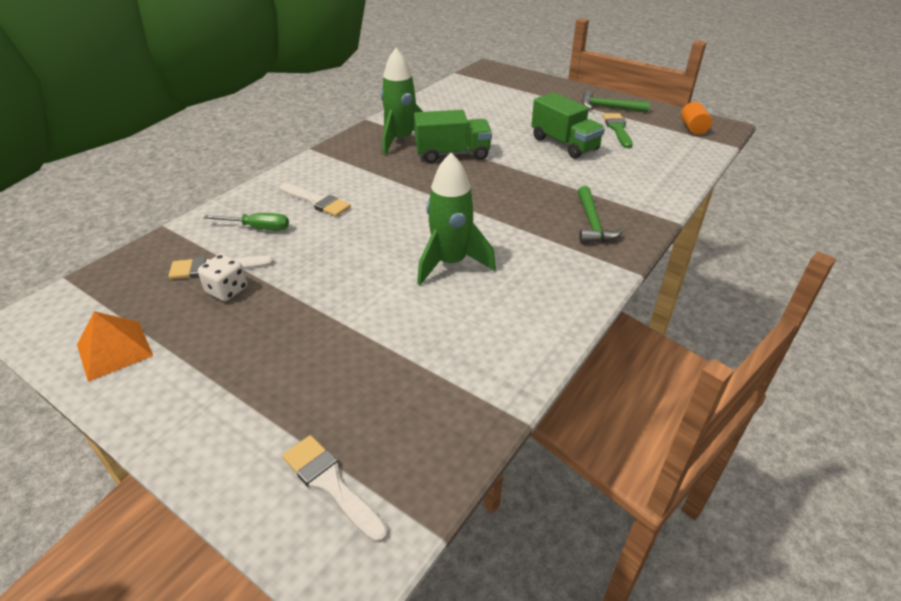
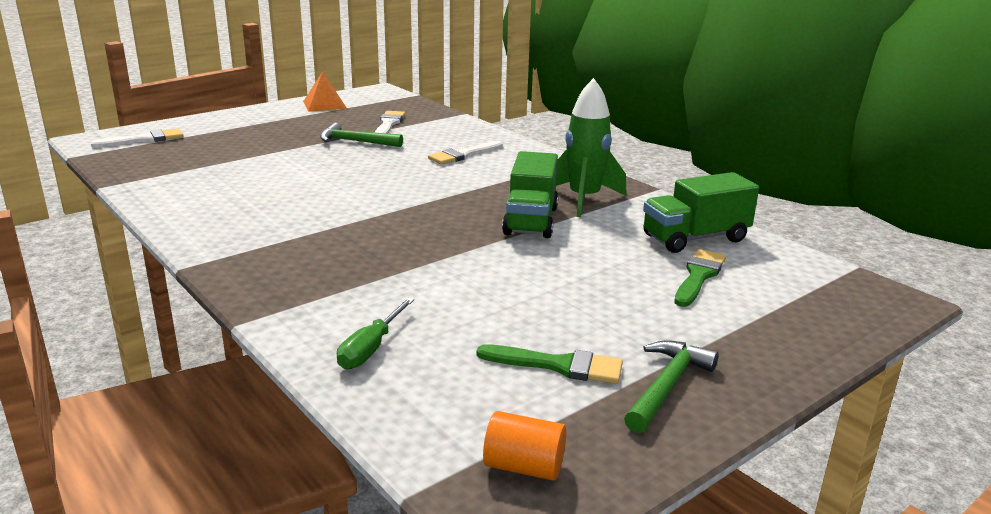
camera: 105 degrees right, 15 degrees down
(227, 290) = (356, 126): white dice -> none
(258, 228) = (435, 136): green screwdriver -> green screwdriver (371, 348)
(450, 263) = (306, 190): green rocket -> none
(496, 104) = (699, 276): none -> green brush
(564, 144) = (521, 299): green truck -> green truck (695, 238)
(592, 223) = (297, 267): green hammer -> green hammer (356, 142)

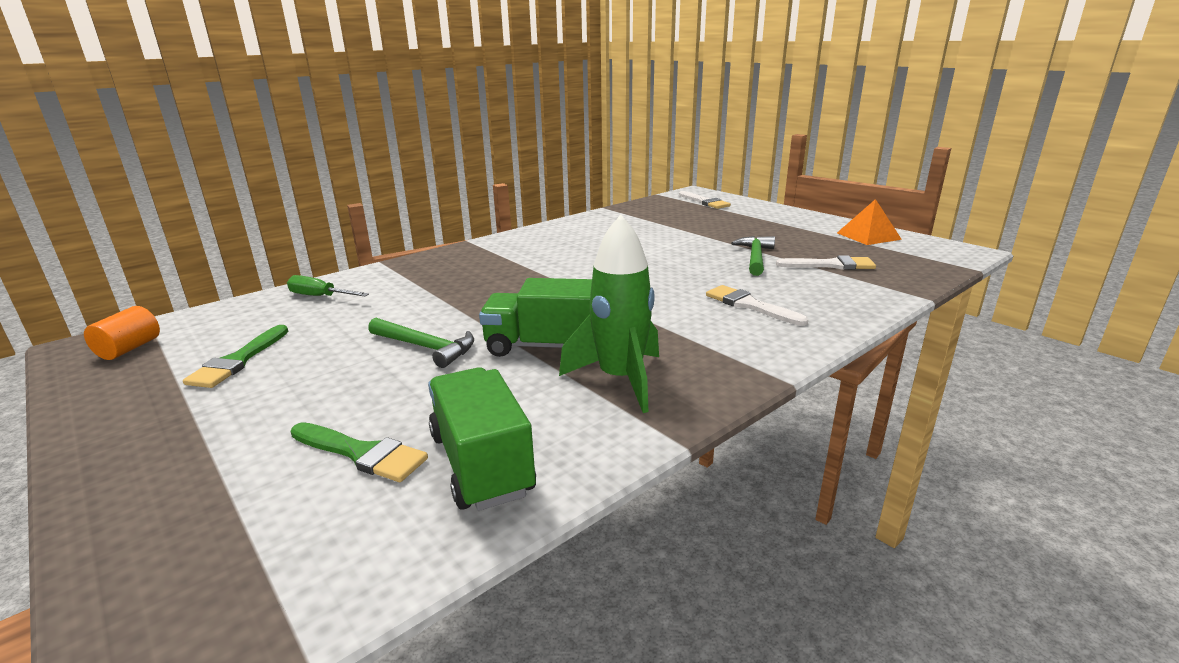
camera: 90 degrees right, 0 degrees up
(666, 386) = (157, 410): green hammer -> green hammer (425, 347)

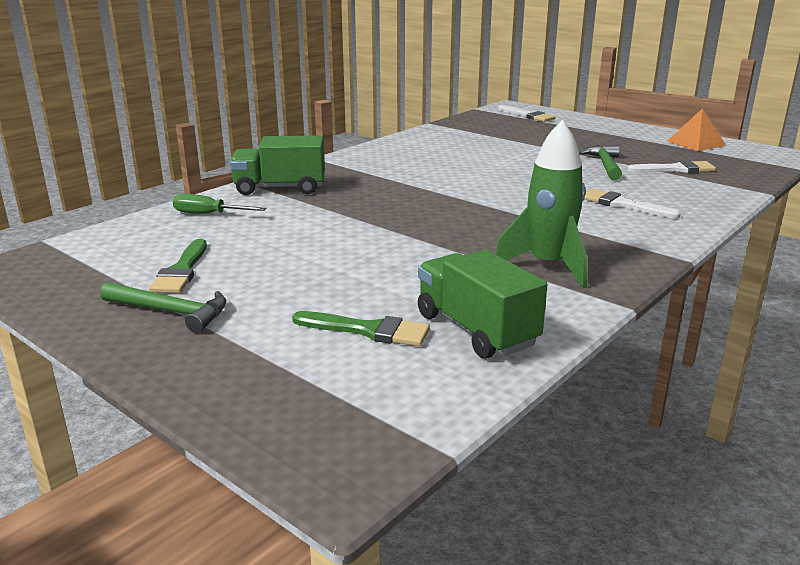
camera: 10 degrees left, 0 degrees up
(129, 349) = (56, 267): orange cylinder -> none
(425, 347) = (354, 251): green hammer -> green hammer (170, 312)
(546, 346) = (465, 245): green truck -> green truck (280, 188)

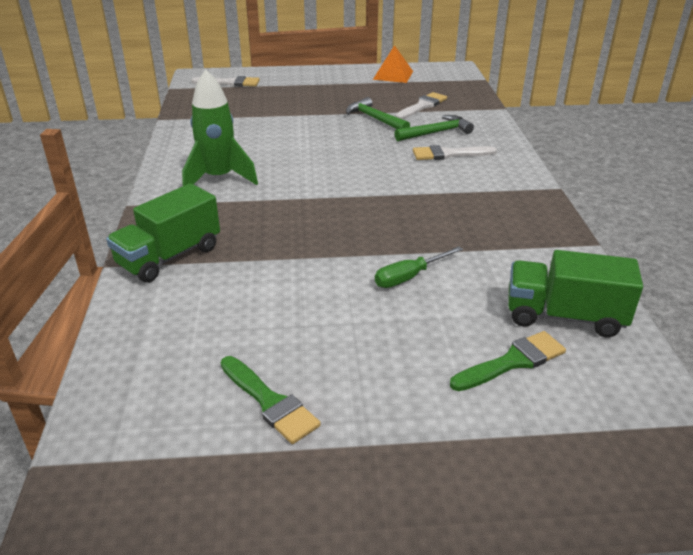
camera: 45 degrees left, 10 degrees up
(170, 312) = (350, 450): green hammer -> green hammer (436, 132)
(209, 214) = (160, 323): green screwdriver -> green screwdriver (409, 277)
(548, 266) = (504, 234): green rocket -> green rocket (219, 178)

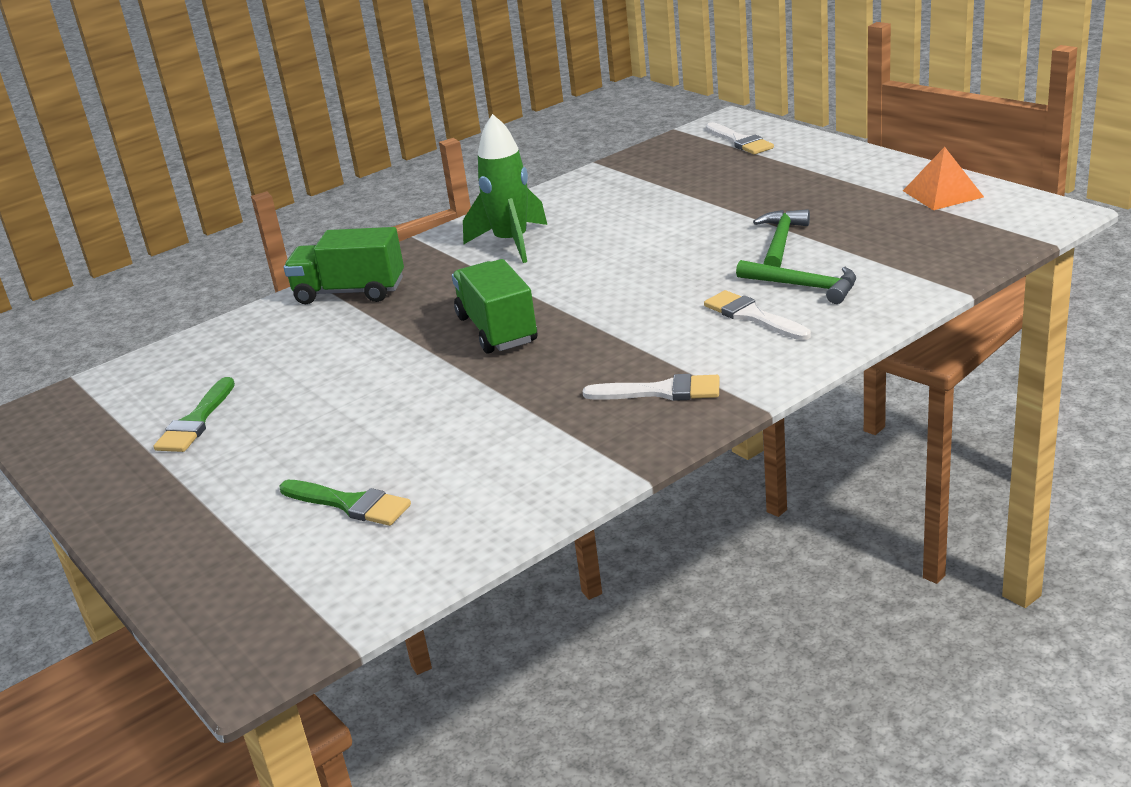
camera: 60 degrees right, 5 degrees down
(409, 277) = (440, 402): green screwdriver -> none
(422, 106) = (872, 248): white brush -> white brush (661, 391)
(564, 316) = (459, 506): green truck -> green truck (497, 329)

